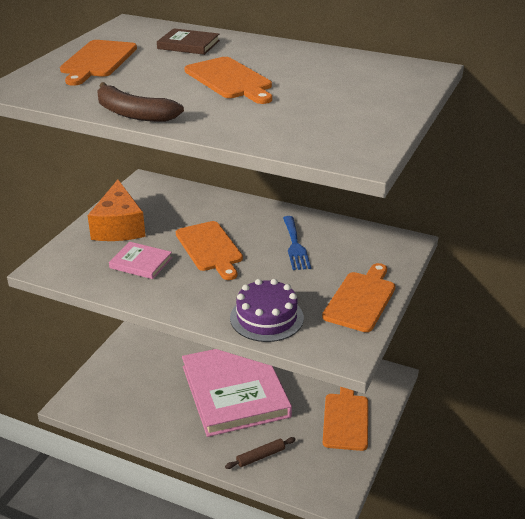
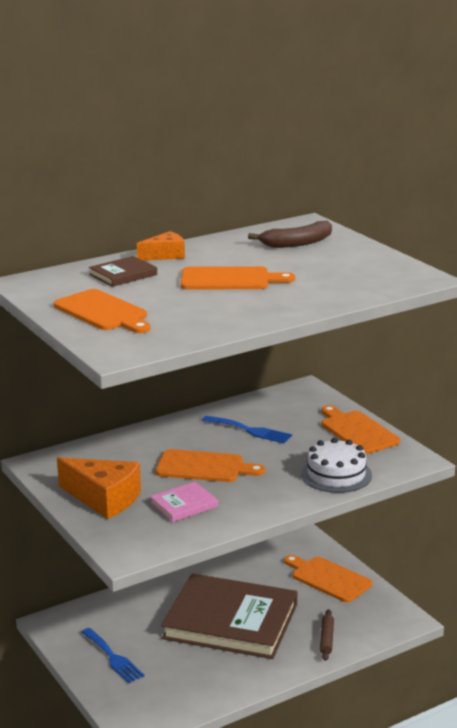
camera: 55 degrees left, 10 degrees down
(133, 114) = (248, 323): brown banana -> brown banana (297, 243)
(142, 355) = (113, 657): none -> blue fork
(235, 391) = (230, 621): pink book -> brown book
(253, 45) = (165, 255): none -> orange cheese
(266, 318) = (336, 474): purple cake -> white cake

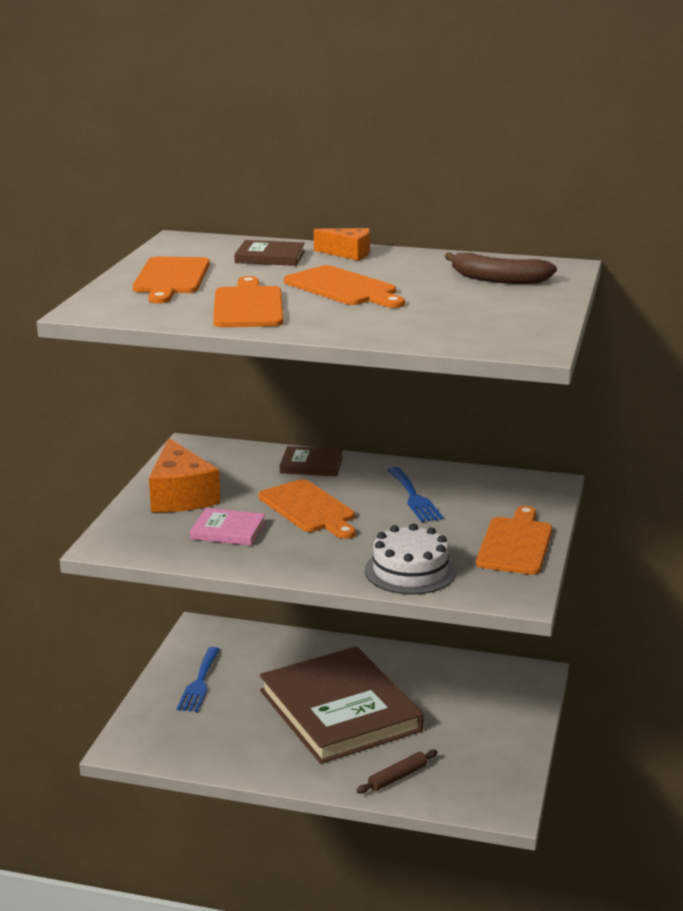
camera: 45 degrees right, 0 degrees up
(146, 439) = (311, 465): none -> brown book
(328, 578) = (493, 725): orange cutting board -> orange cutting board (248, 306)

